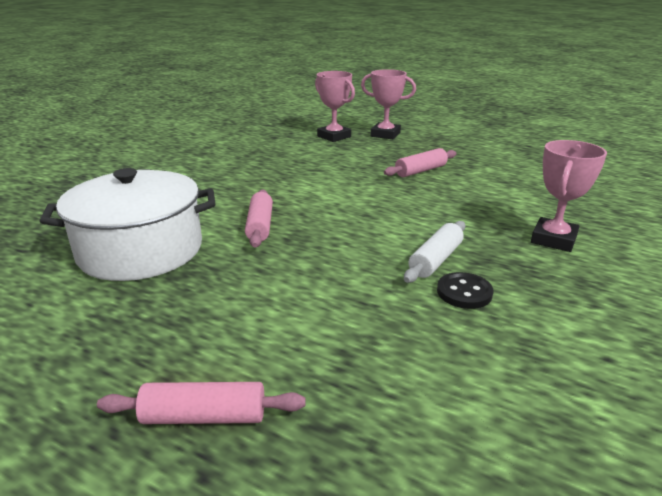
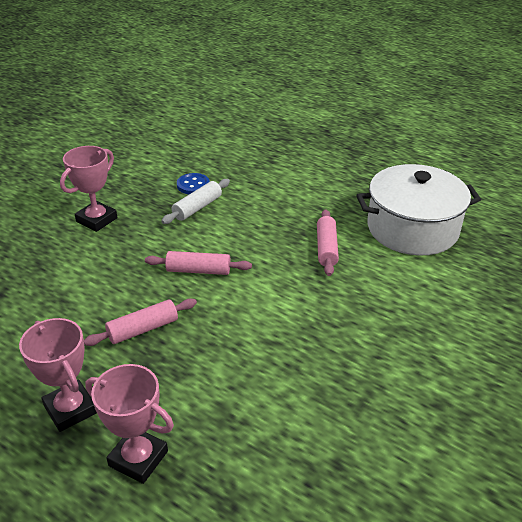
camera: 175 degrees left, 10 degrees up
(204, 417) = (332, 144): pink rolling pin -> pink rolling pin (198, 270)
(334, 137) = (231, 455): pink trophy -> pink trophy (70, 409)
(464, 292) = (193, 185): black button -> blue button

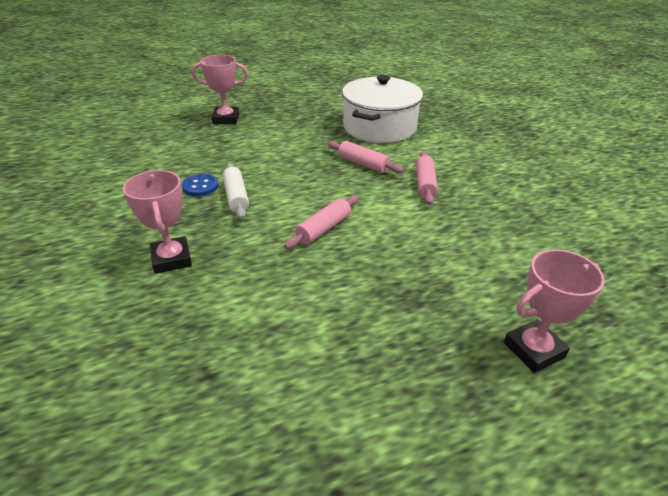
camera: 55 degrees left, 0 degrees up
(70, 409) = (444, 375): pink trophy -> pink trophy (226, 119)
(143, 329) = (371, 288): pink rolling pin -> pink rolling pin (425, 184)

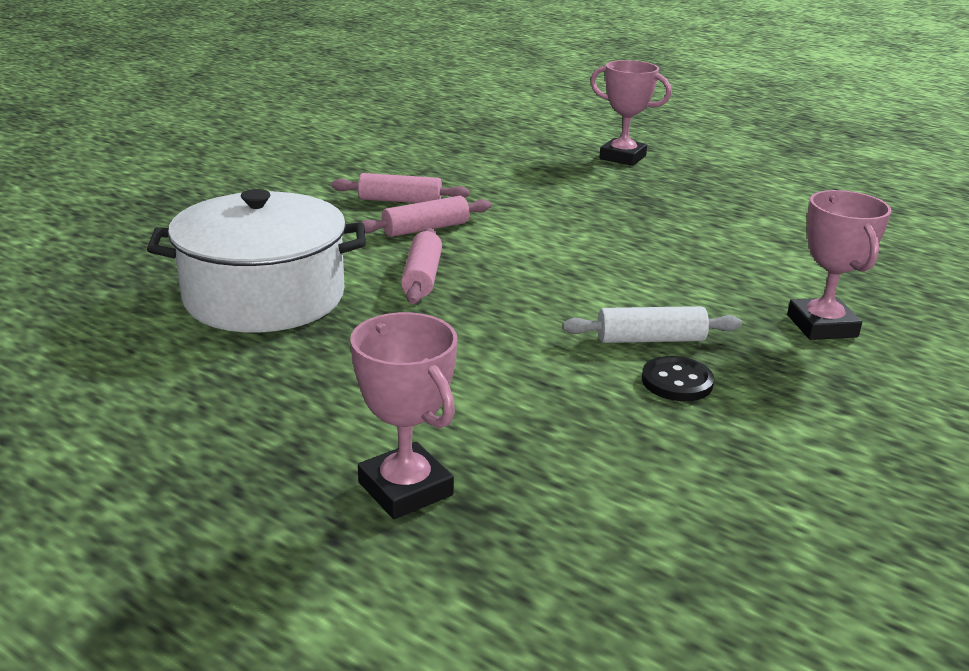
camera: 125 degrees left, 10 degrees down
(172, 259) = (822, 326): pink trophy -> pink trophy turned 45 degrees counterclockwise
(200, 186) = (677, 381): blue button -> black button
(236, 197) = (650, 339): white rolling pin -> white rolling pin turned 45 degrees clockwise
(323, 228) = (615, 260): pink rolling pin -> pink rolling pin (400, 201)

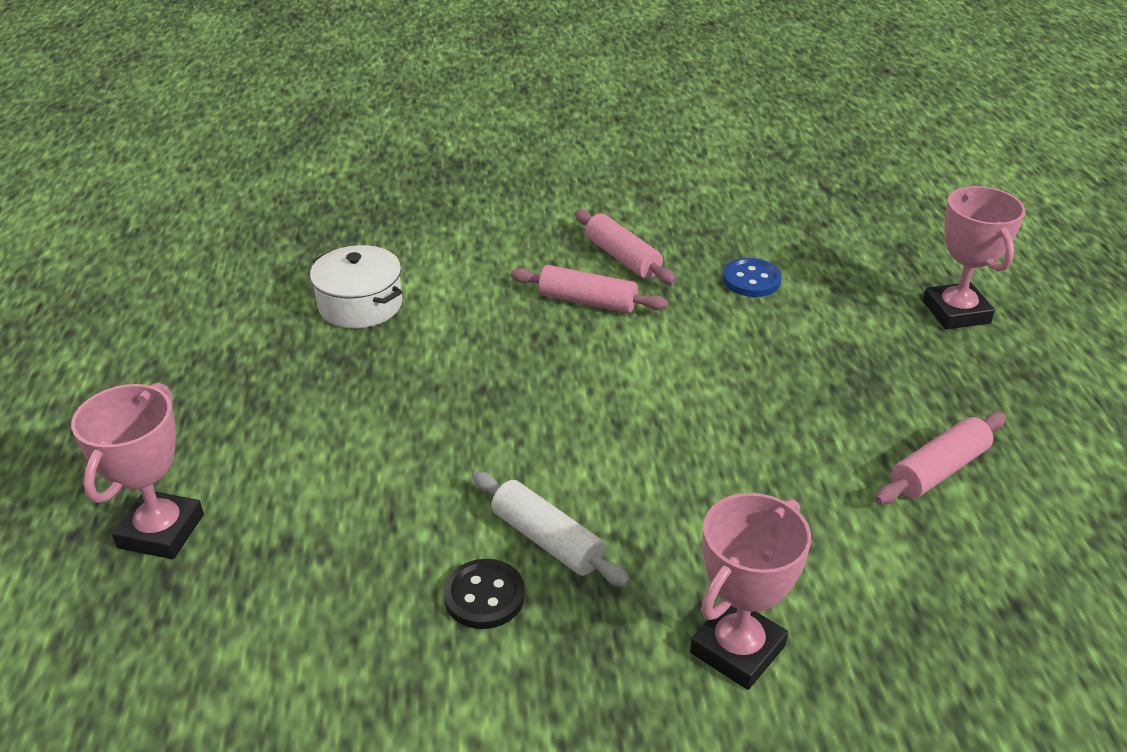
camera: 50 degrees right, 10 degrees up
(264, 297) = (360, 305): white pot -> white pot, size x0.55
(422, 277) = (493, 353): pink rolling pin -> pink rolling pin (938, 470)
(498, 182) = (751, 280): none -> blue button

